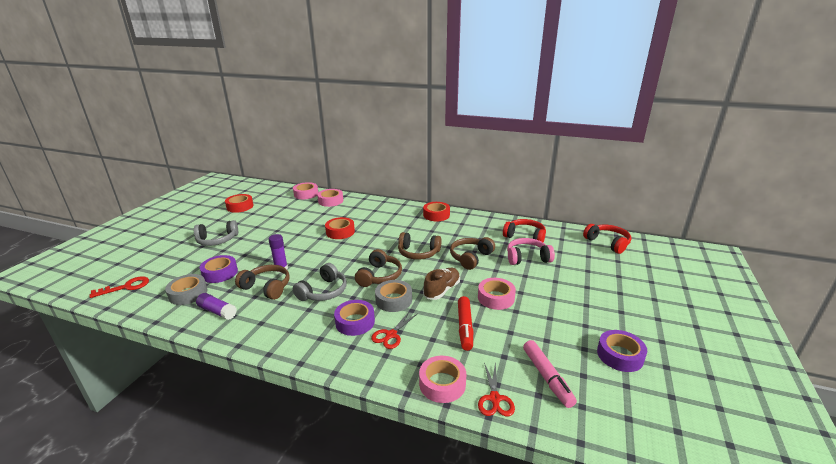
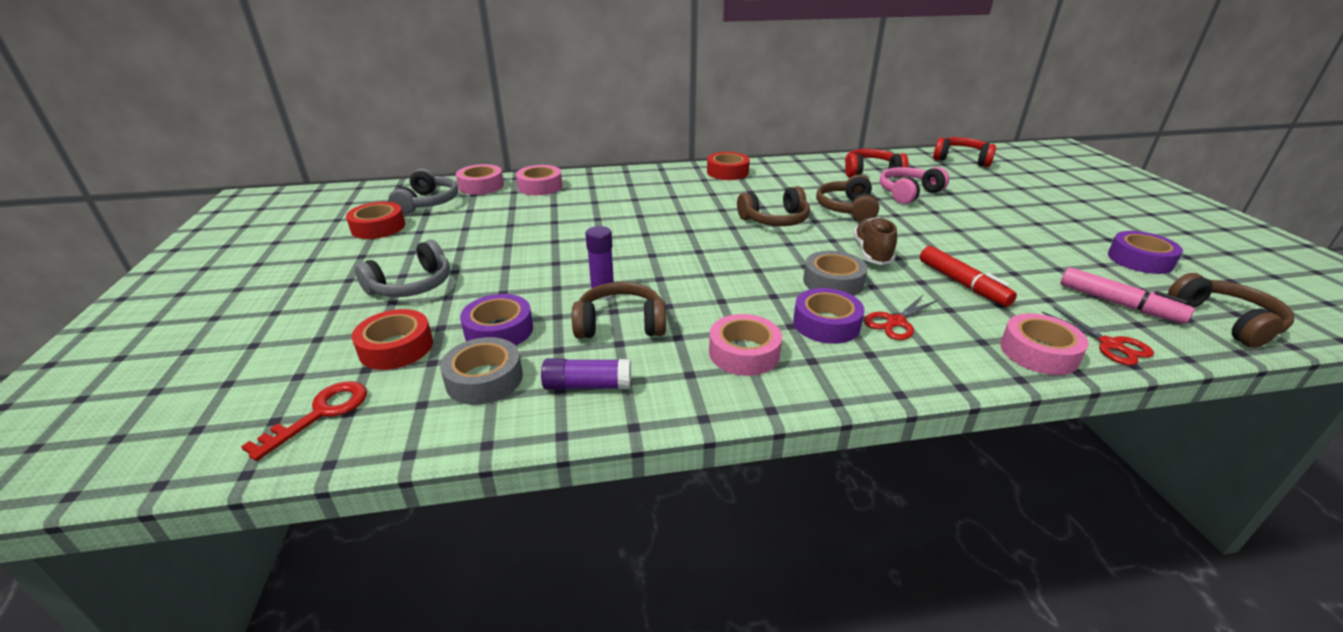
camera: 30 degrees left, 5 degrees up
(323, 291) = (720, 302): grey headphones -> grey headphones (428, 203)
(340, 232) = (621, 222): red tape -> red tape (396, 347)
(379, 276) = (768, 260): brown headphones -> brown headphones (1225, 321)
(391, 335) = (896, 322): red scissors -> red scissors turned 45 degrees clockwise
(496, 298) = (943, 243): pink tape -> pink tape (744, 353)

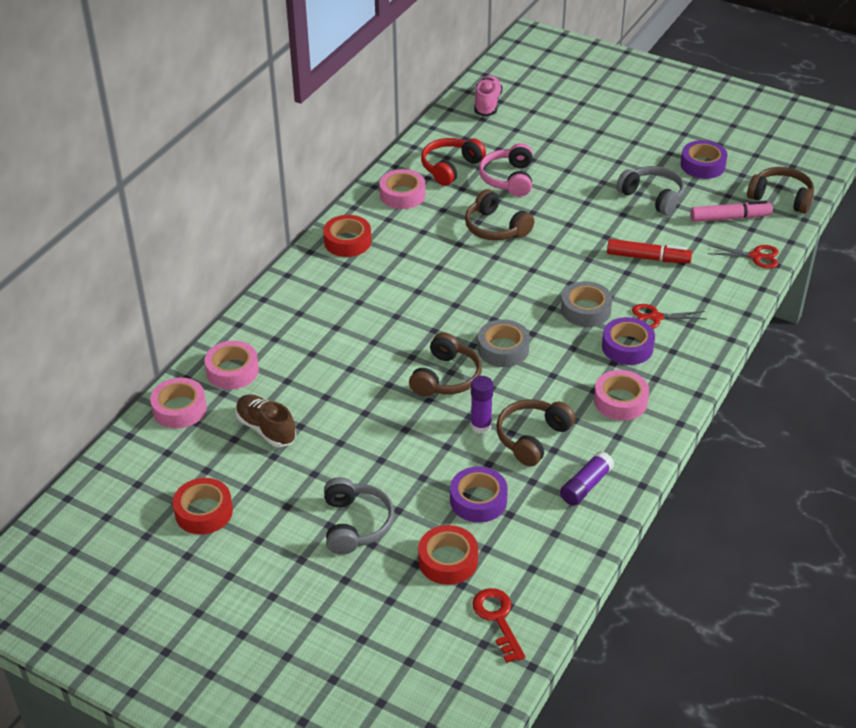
camera: 50 degrees left, 10 degrees up
(428, 203) = (180, 460): grey headphones -> grey headphones (652, 197)
(484, 379) = (533, 529): grey tape -> grey tape (503, 349)
(775, 220) = (470, 275): brown headphones -> brown headphones (446, 377)
(872, 253) = (570, 265): brown shoe -> brown shoe (266, 429)
(896, 322) = (655, 317): red scissors -> red scissors turned 90 degrees clockwise
(961, 159) = (487, 104): red headphones -> pink shoe
(1038, 352) = (735, 287): pink tape -> pink tape (402, 195)

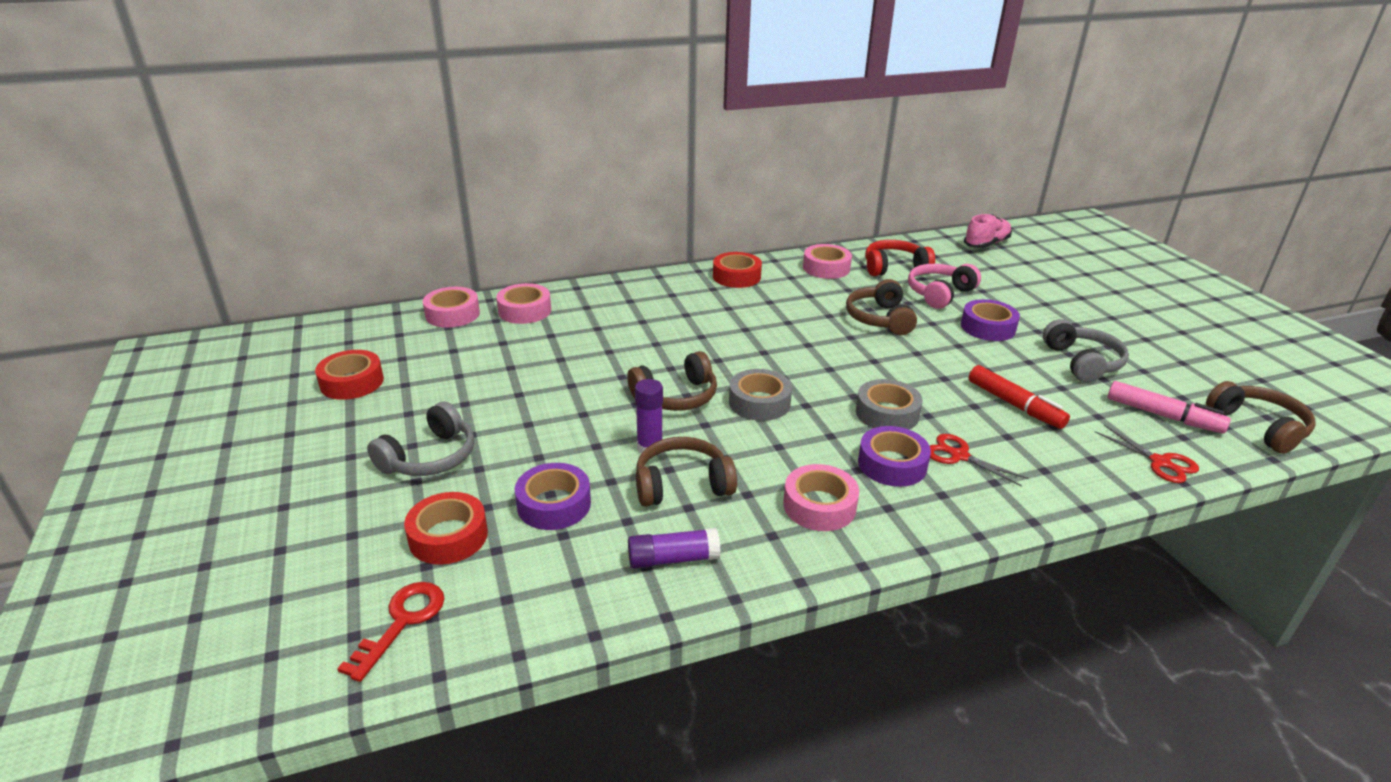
camera: 40 degrees right, 10 degrees down
(266, 429) = (484, 356): brown shoe -> none
(702, 165) = (1177, 362): purple tape -> purple tape (988, 327)

